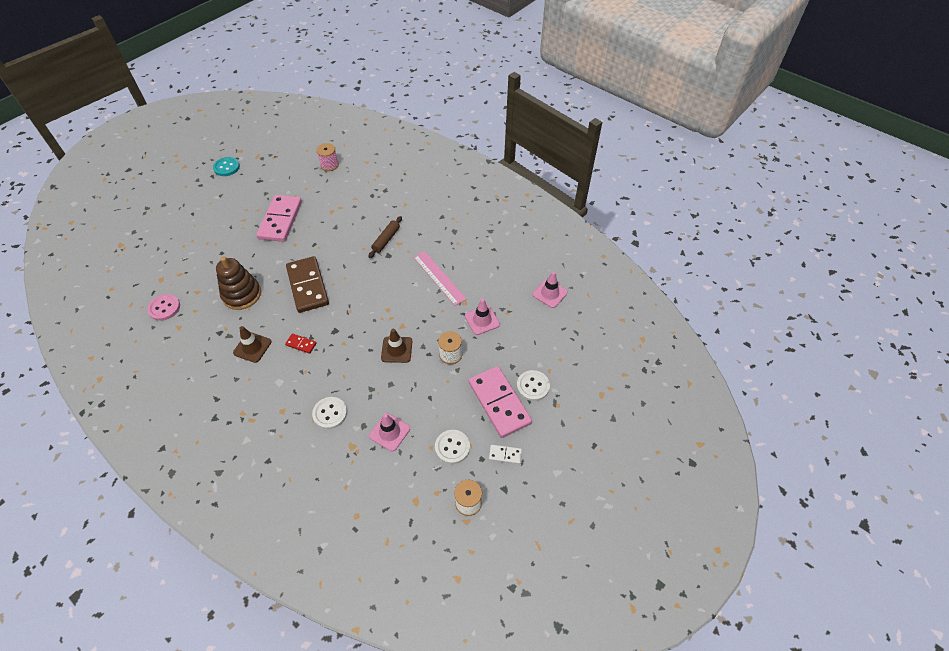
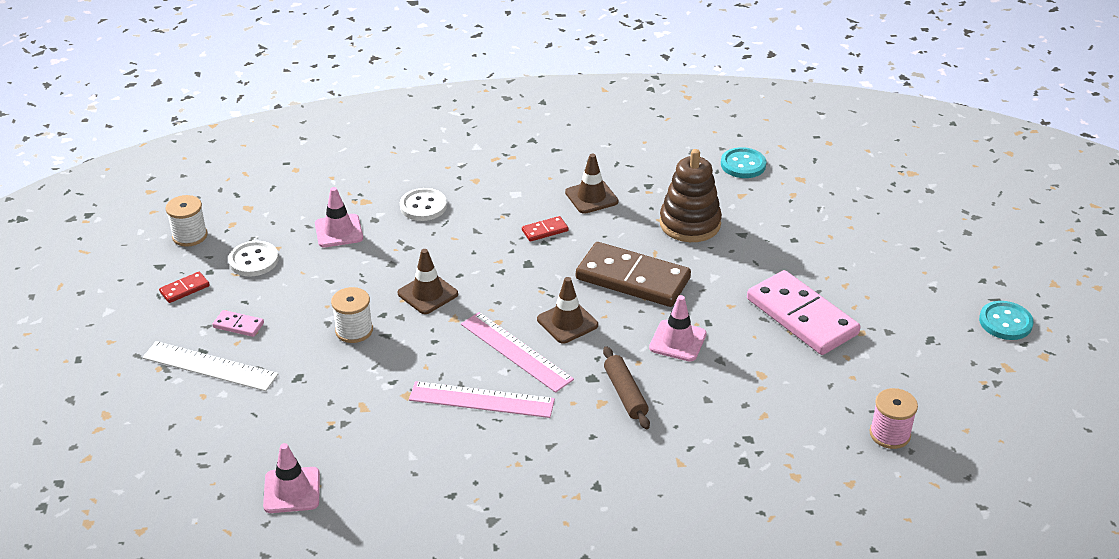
camera: 135 degrees right, 15 degrees down
(164, 308) = (743, 164): pink button -> turquoise button
(362, 286) = (567, 322): none -> brown traffic cone
(399, 289) = (516, 351): none -> pink ruler
(482, 320) = (356, 391): pink traffic cone -> pink traffic cone (677, 341)
(499, 403) = (238, 325): pink domino -> pink domino, size x0.42
(505, 455) = (184, 289): white domino -> red domino
(533, 386) = (210, 366): white button -> white ruler

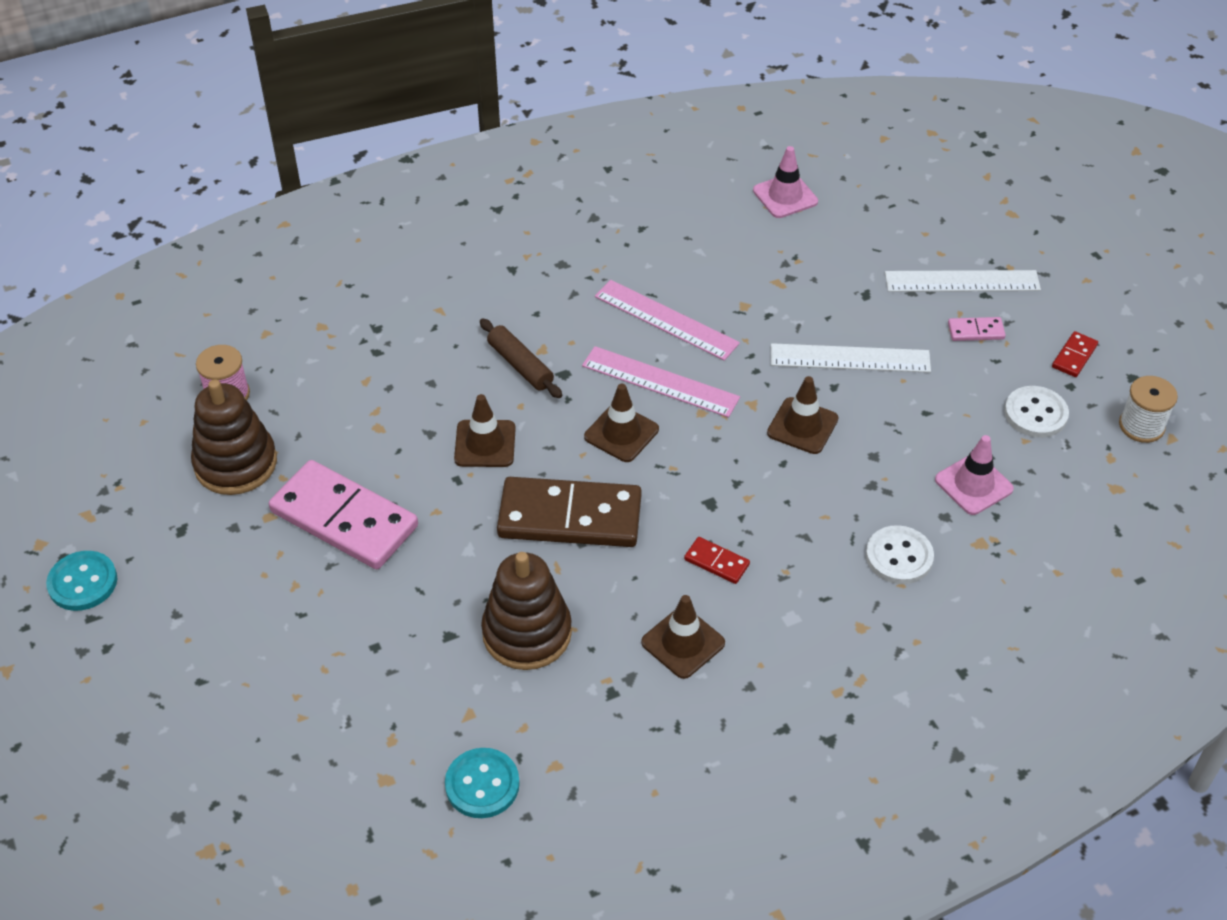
camera: 160 degrees right, 10 degrees up
(354, 330) = (850, 358): white spool -> white ruler
(481, 399) = (666, 320): pink ruler -> pink ruler turned 45 degrees clockwise
(545, 230) = (716, 562): red domino -> red domino turned 75 degrees clockwise
(677, 341) = (485, 444): pink traffic cone -> brown traffic cone
(885, 376) = (236, 463): none -> brown stacking toy

